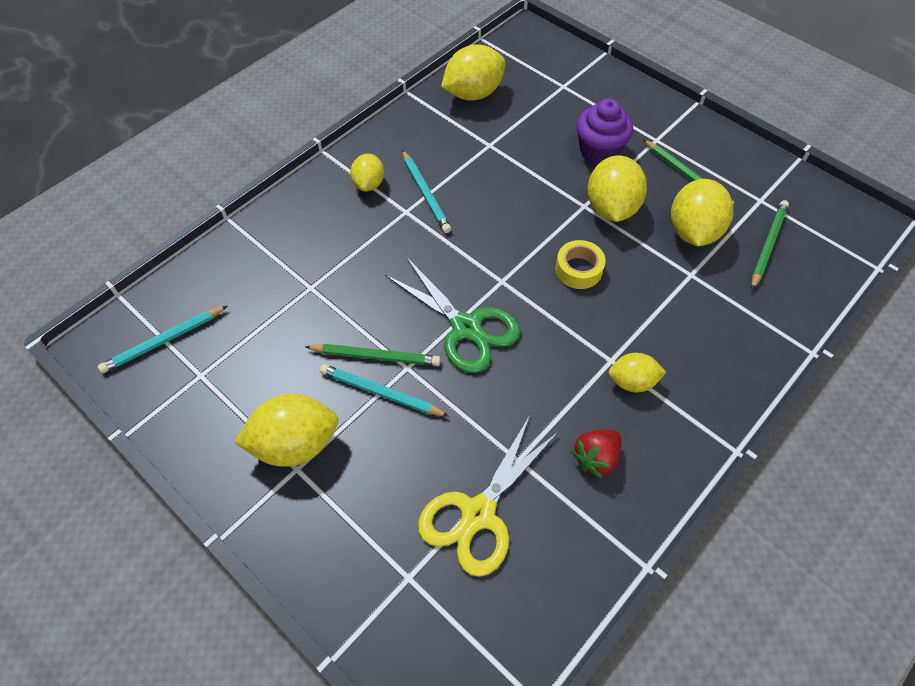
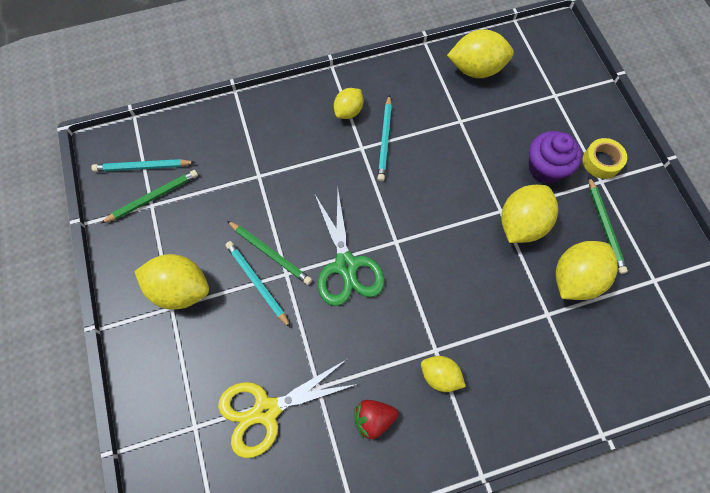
camera: 30 degrees right, 10 degrees up
(578, 269) = (460, 263): yellow tape -> yellow tape (601, 162)
(768, 245) = (631, 323): green pencil -> green pencil (153, 197)

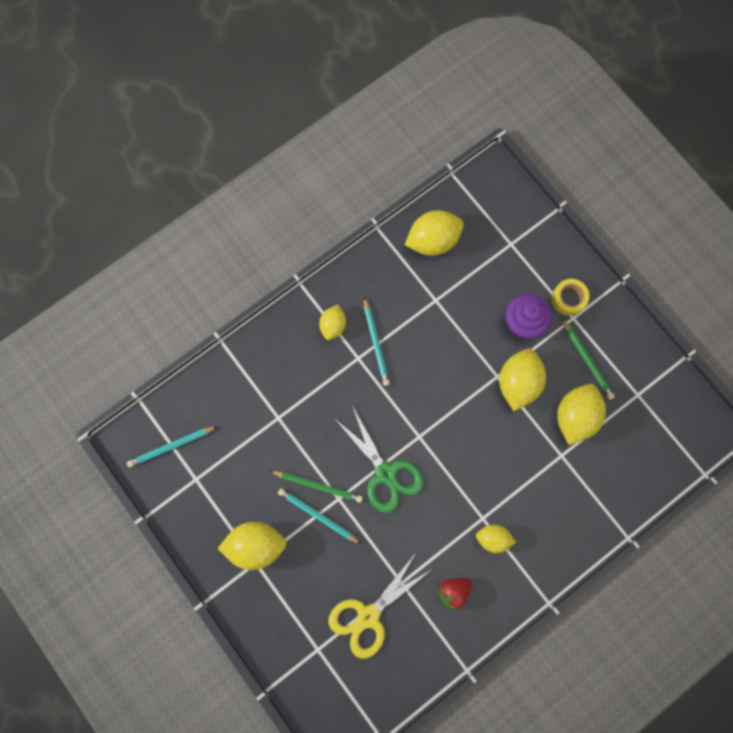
camera: 20 degrees left, 10 degrees up
(153, 197) = (194, 472): green pencil -> none

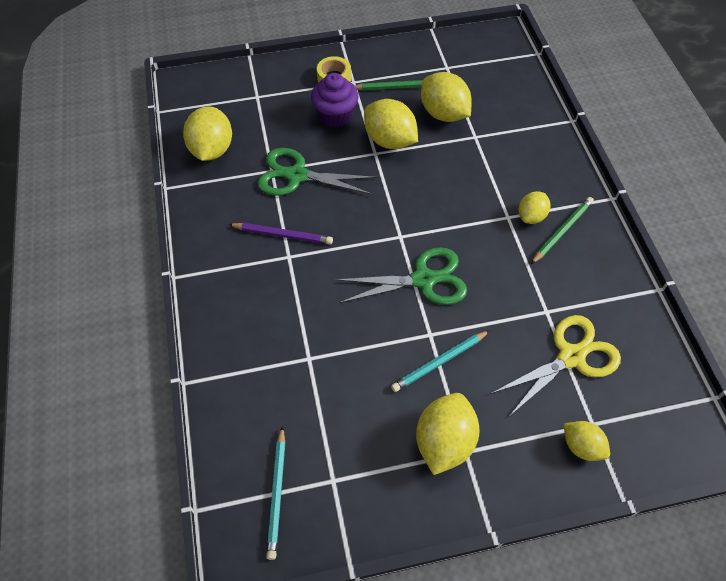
camera: 65 degrees left, 20 degrees down
(318, 486) = (406, 349): green pencil -> green pencil (562, 231)
(333, 325) = (240, 265): yellow lemon -> yellow lemon (581, 446)
(368, 616) = (571, 357): yellow scissors -> yellow scissors turned 105 degrees counterclockwise
(375, 343) = (282, 235): turquoise pencil -> purple pencil
(440, 323) = (296, 175): none -> green scissors
(453, 591) = (572, 269): red strawberry -> none

